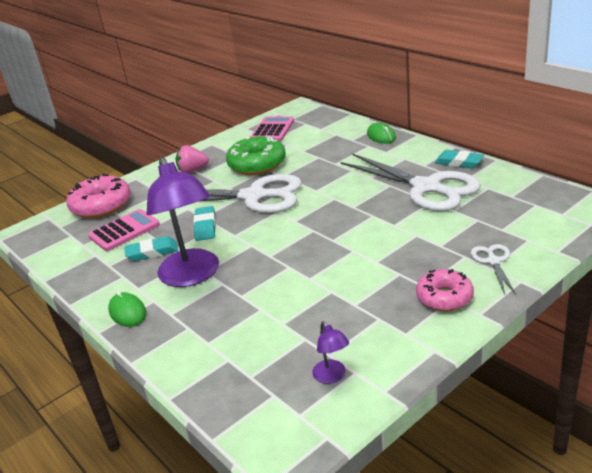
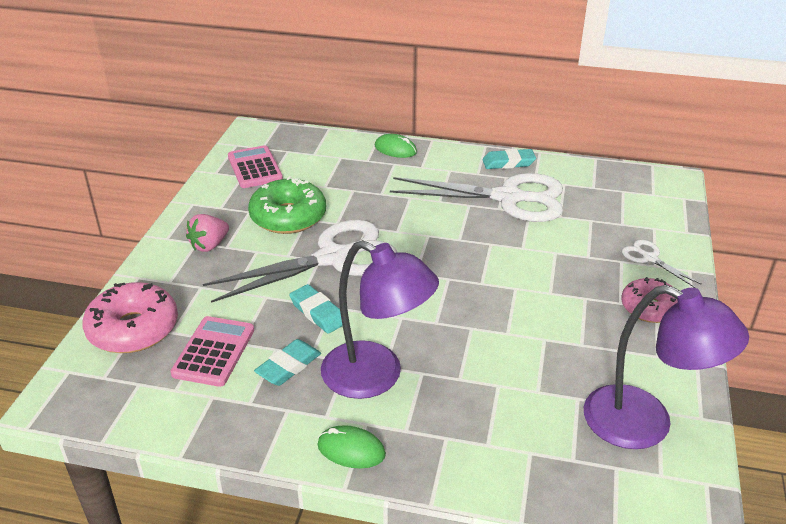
camera: 40 degrees left, 5 degrees up
(332, 376) = (645, 424): purple lamp -> purple lamp, size x2.35

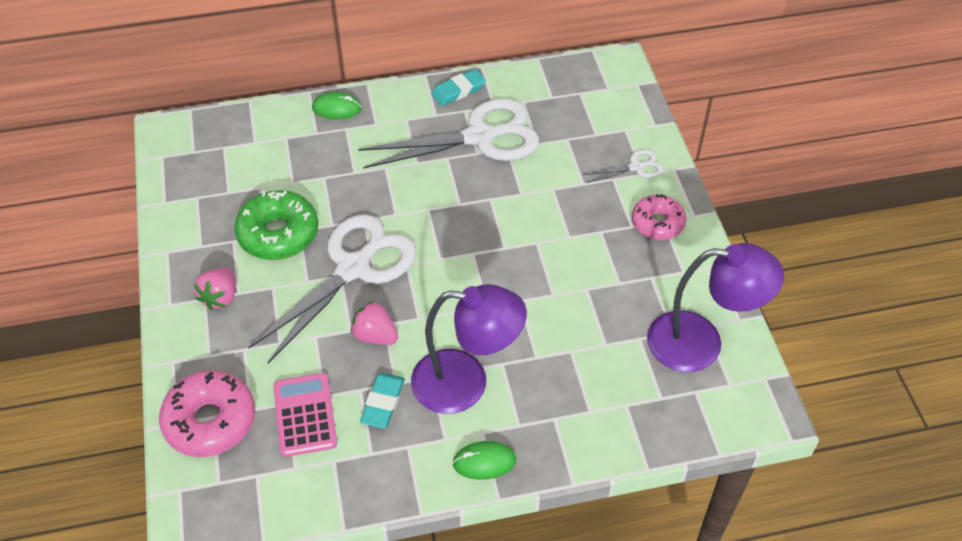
camera: 25 degrees left, 15 degrees up
(255, 168) = (203, 182): pink calculator -> none
(318, 312) = (375, 336): turquoise eraser -> pink strawberry
(649, 258) = (636, 167): white scissors -> white scissors turned 135 degrees clockwise

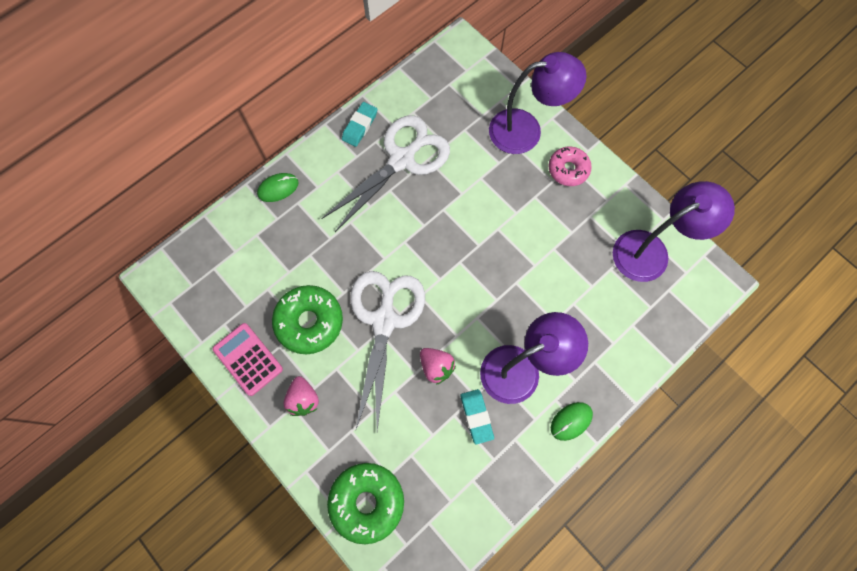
camera: 30 degrees left, 20 degrees up
(210, 421) = (367, 502): pink donut -> green donut
(305, 415) = (430, 457): pink calculator -> pink calculator (248, 359)
(375, 336) = (436, 367): pink strawberry -> pink strawberry turned 135 degrees counterclockwise
(636, 167) = (526, 130): white scissors -> purple lamp

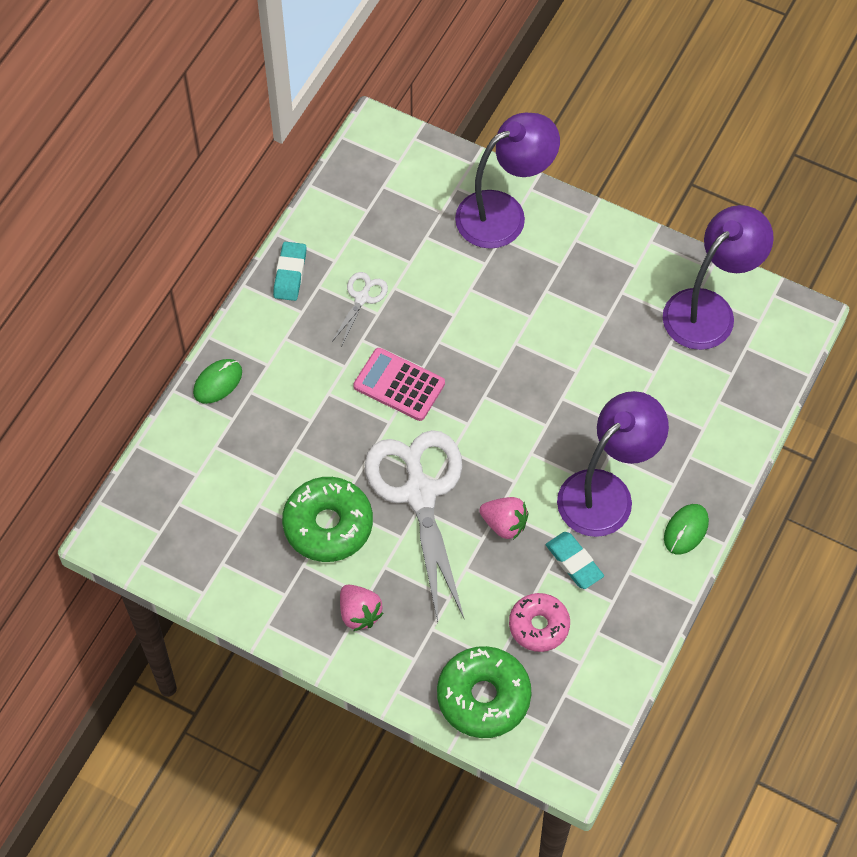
camera: 20 degrees left, 10 degrees down
(248, 359) = (270, 592): pink calculator -> pink calculator (399, 385)
(402, 160) = (362, 298): white scissors -> white scissors, size x0.44
(568, 169) = (574, 245): pink donut -> pink donut (539, 626)

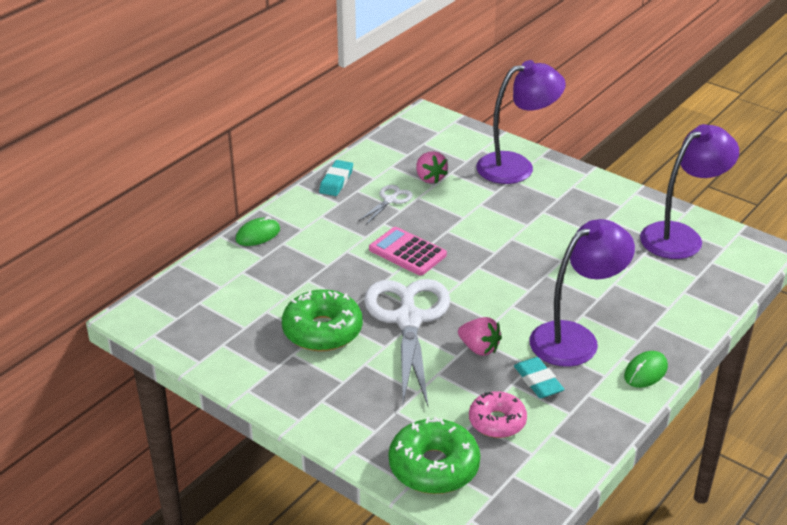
camera: 10 degrees right, 25 degrees down
(359, 613) = (333, 392): pink strawberry -> pink strawberry (430, 178)

